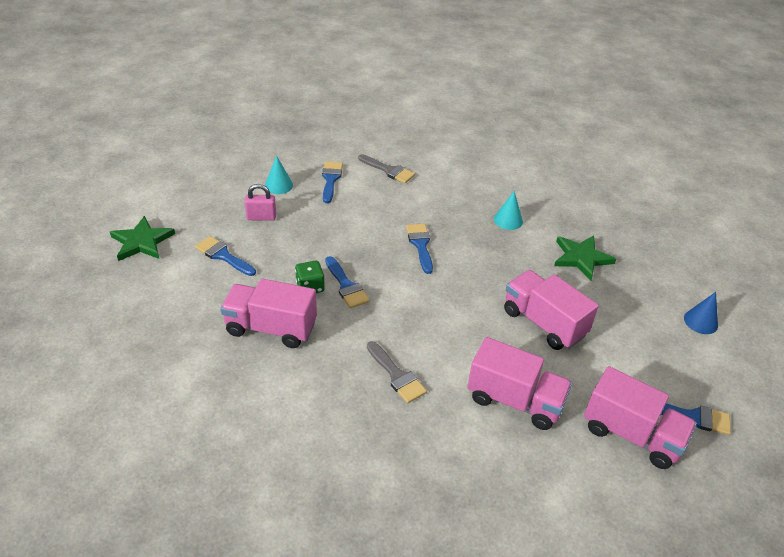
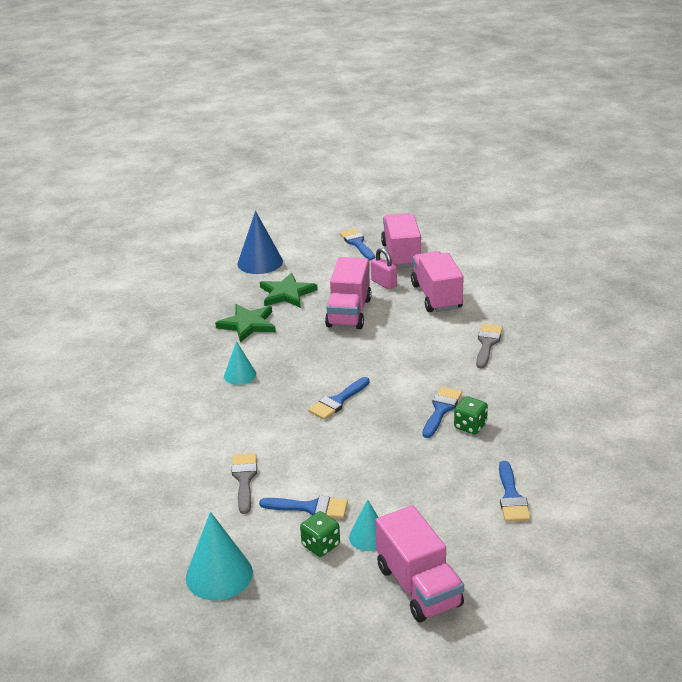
camera: 125 degrees left, 10 degrees down
(142, 242) = (576, 563): green star -> green star (287, 293)
(261, 217) = (431, 512): pink padlock -> pink padlock (384, 283)
(271, 328) = (537, 417): pink truck -> pink truck (418, 586)
(297, 168) = (321, 545): none -> green dice
(324, 131) = (219, 575): none -> turquoise cone
(331, 179) = (310, 508): blue brush -> blue brush turned 135 degrees counterclockwise
(700, 321) = (260, 262): blue cone -> blue cone, size x1.64

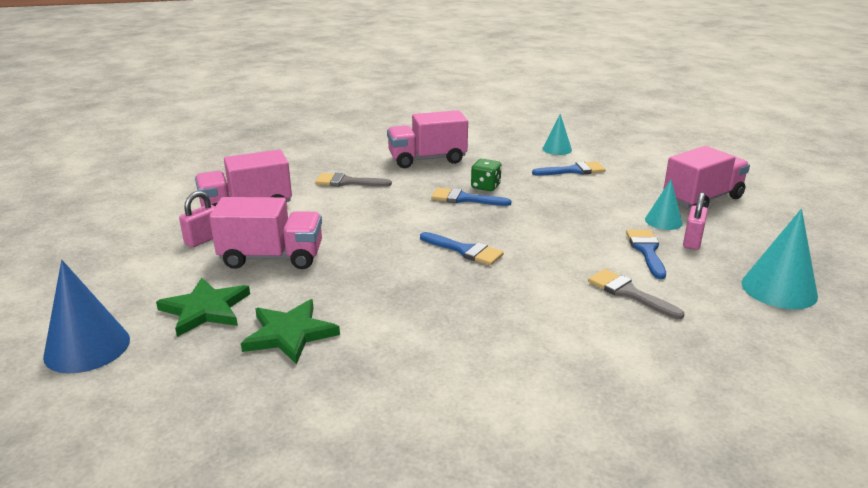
camera: 100 degrees left, 5 degrees down
(240, 375) = (423, 323): turquoise cone -> turquoise cone (557, 149)
(244, 479) = (629, 293): grey brush -> grey brush turned 60 degrees clockwise
(321, 545) = (692, 241): green dice -> pink padlock
(357, 243) = (76, 265): blue brush -> none
(401, 255) = (133, 232): pink truck -> pink truck (427, 159)

